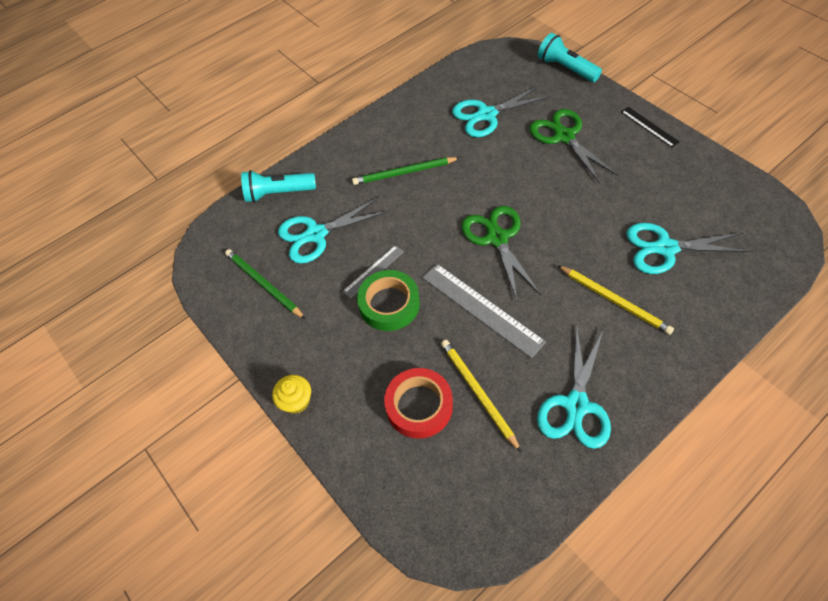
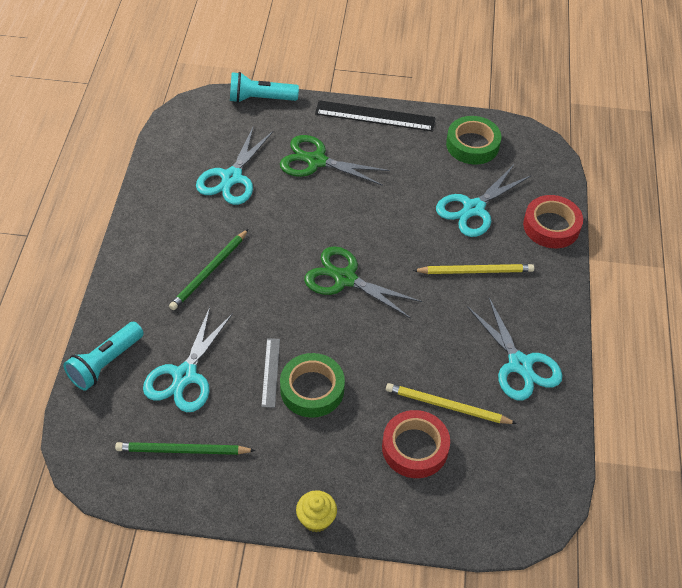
camera: 50 degrees left, 5 degrees down
(482, 309) = (388, 342): grey ruler -> none
(649, 127) = (375, 116): black ruler -> black ruler, size x1.79
(718, 195) = (472, 145): none -> green tape
(729, 307) = (551, 226): none -> red tape

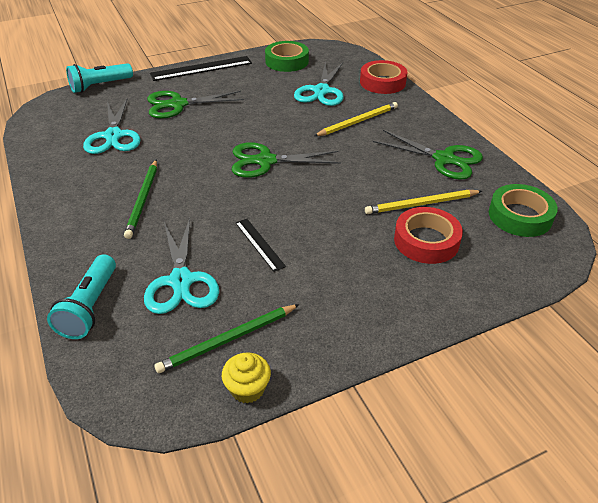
camera: 30 degrees left, 10 degrees down
(270, 372) = (259, 244): grey ruler -> black ruler
(312, 389) = (306, 240): green tape -> green tape (520, 216)
(316, 519) = (400, 330): yellow cupcake -> yellow cupcake (247, 389)
(520, 364) = (444, 159): turquoise scissors -> green scissors

